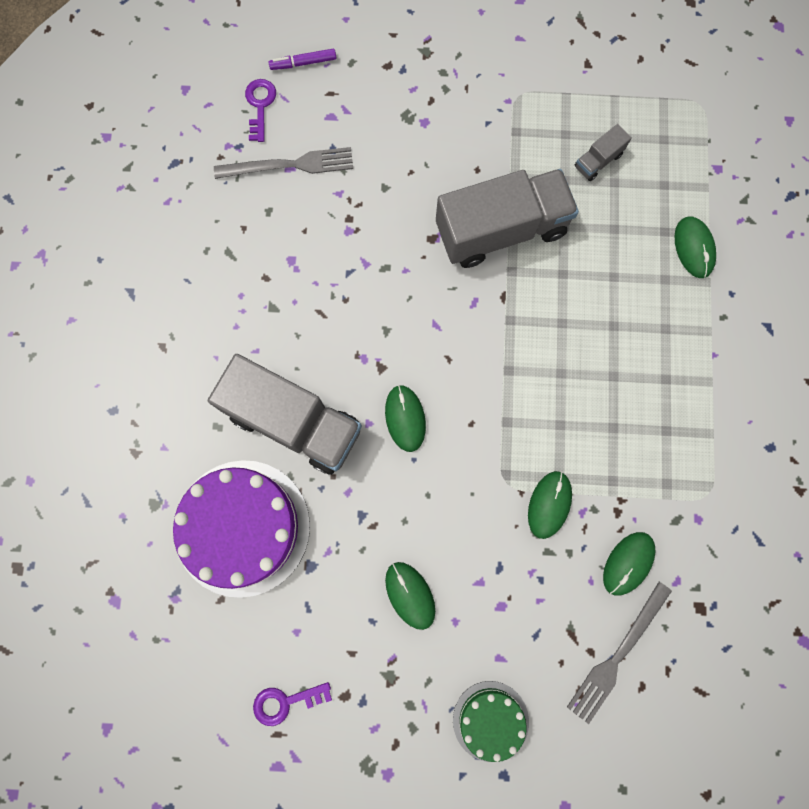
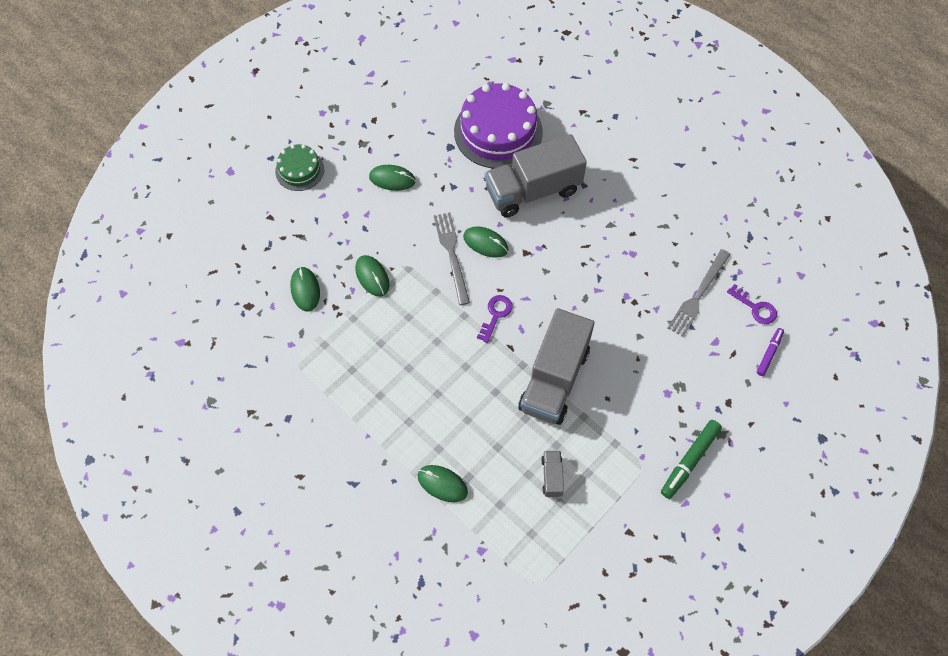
camera: 130 degrees right, 15 degrees down
(285, 702) = (396, 95): purple key -> purple key (496, 315)
(476, 59) = (689, 461): none -> green marker
(617, 655) = (269, 248): grey fork -> grey fork (452, 254)

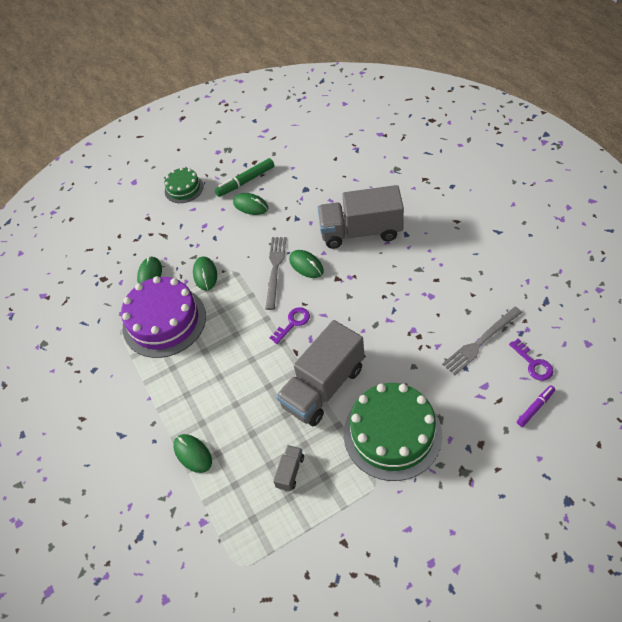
camera: 25 degrees right, 10 degrees down
(498, 131) = (348, 184): purple cake -> purple cake (164, 321)
(641, 412) = (392, 434): none -> green cake
(689, 461) = (425, 490): green marker -> green marker (245, 181)

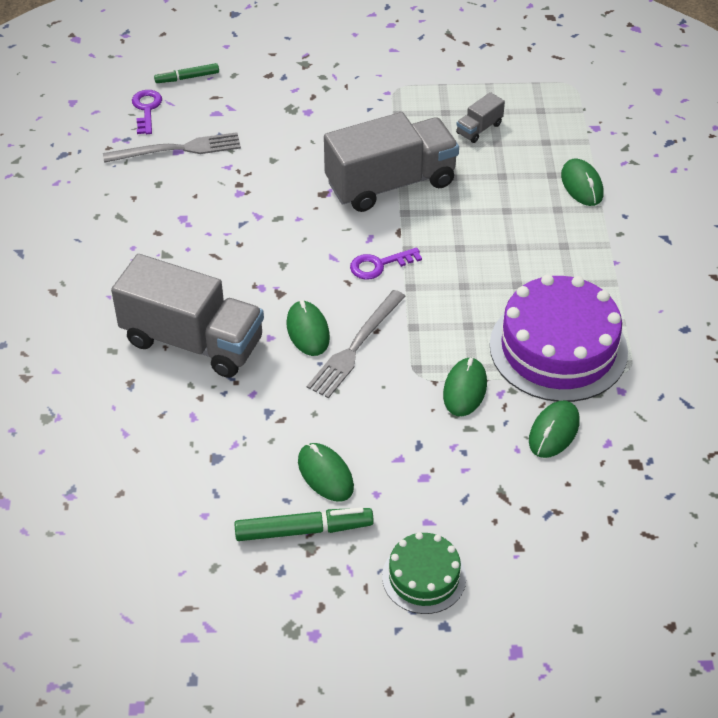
camera: 160 degrees left, 5 degrees down
(392, 434) = (348, 115): green cake -> none
(535, 407) = (187, 78): purple marker -> green marker

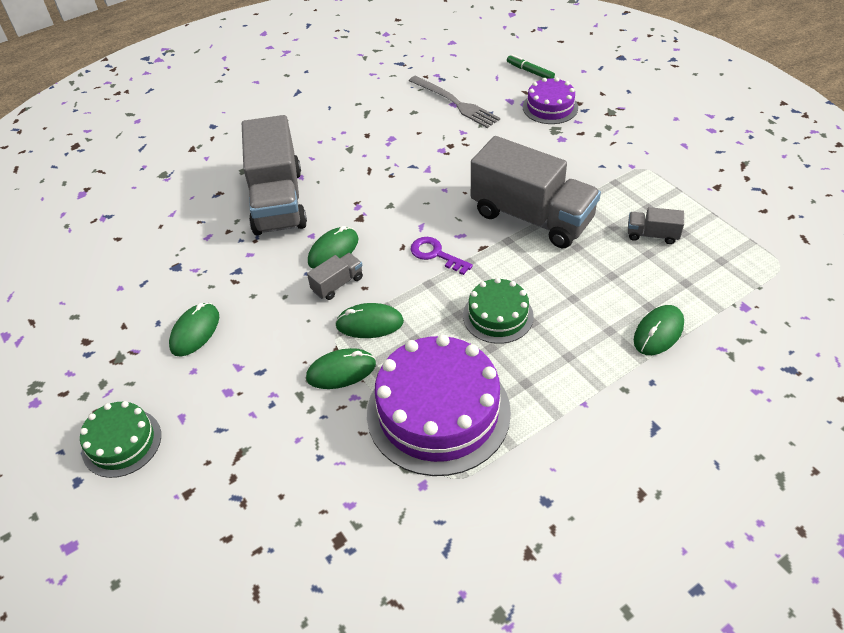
camera: 60 degrees right, 0 degrees up
(146, 109) = (479, 72): purple key -> none
(256, 94) = (550, 107): none -> purple cake
(304, 530) = (133, 346): green marker -> none
(355, 347) = (337, 284): grey fork -> grey truck
(487, 263) = (498, 316): none -> green cake
(554, 431) = (336, 456): green mouse -> green mouse (369, 323)

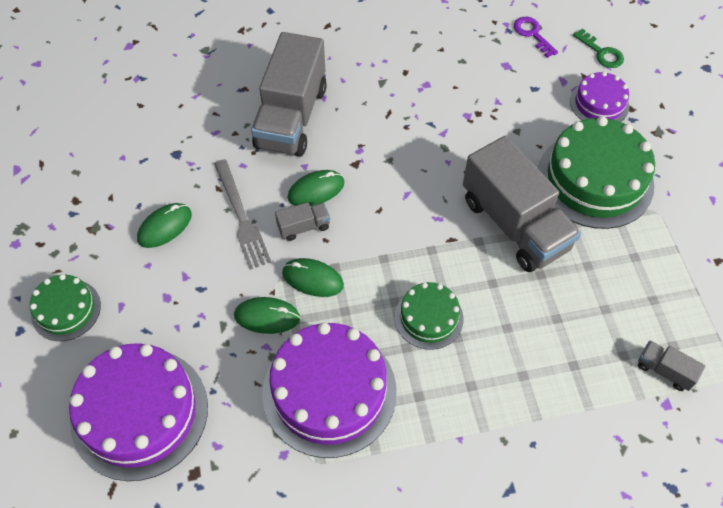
camera: 20 degrees right, 10 degrees up
(251, 507) = (139, 413): none -> purple cake
(436, 254) = (405, 230): purple key -> purple key (532, 34)
(455, 103) = (507, 64): grey fork -> grey fork (241, 217)
(530, 71) = (601, 53): green marker -> green key
(580, 162) = (595, 179): none -> green cake
(652, 235) = (620, 290): grey truck -> grey truck (664, 370)
(658, 332) = (567, 396): green mouse -> none

